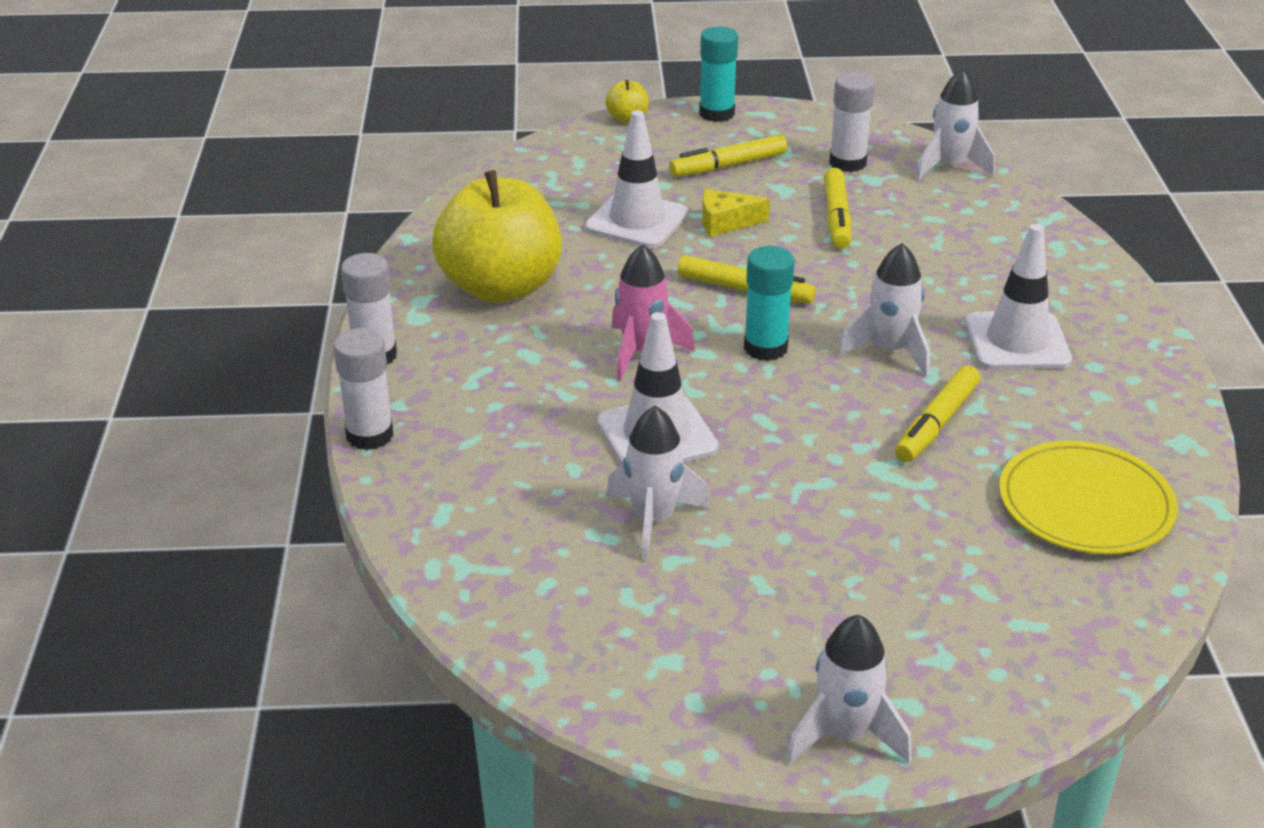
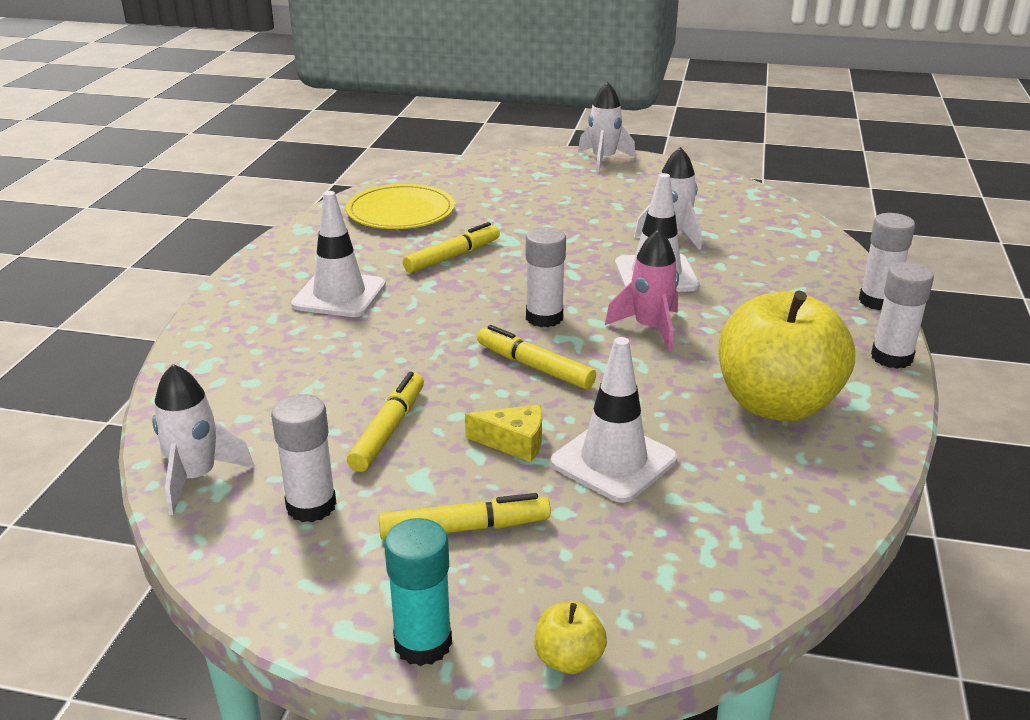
camera: 165 degrees left, 5 degrees down
(765, 348) = (544, 318): turquoise glue stick -> white glue stick
(889, 350) = (445, 302): white rocket -> none

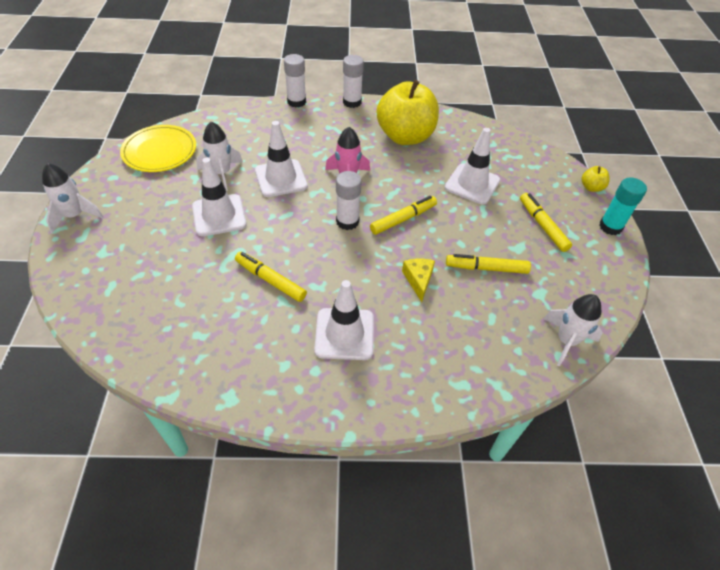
camera: 105 degrees left, 20 degrees up
(311, 506) = (559, 283): white glue stick -> none
(400, 212) = (187, 332): yellow plate -> yellow plate (159, 151)
(514, 442) = (474, 218): yellow cheese -> yellow cheese (418, 280)
(534, 367) = (403, 219): yellow marker -> yellow marker turned 150 degrees counterclockwise
(583, 231) = (219, 215): none -> white traffic cone

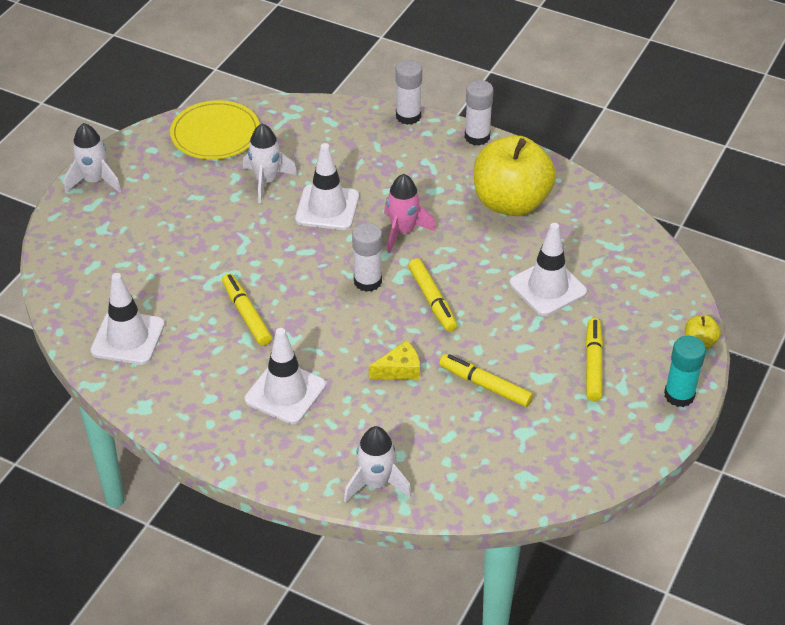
camera: 30 degrees right, 5 degrees down
(219, 215) = (236, 228): white traffic cone -> white traffic cone (128, 338)
(403, 219) = (432, 300): yellow marker -> yellow marker turned 75 degrees clockwise
(418, 280) = (399, 370): yellow cheese -> yellow cheese turned 45 degrees clockwise
(566, 341) = (511, 488): white rocket -> white rocket (376, 483)

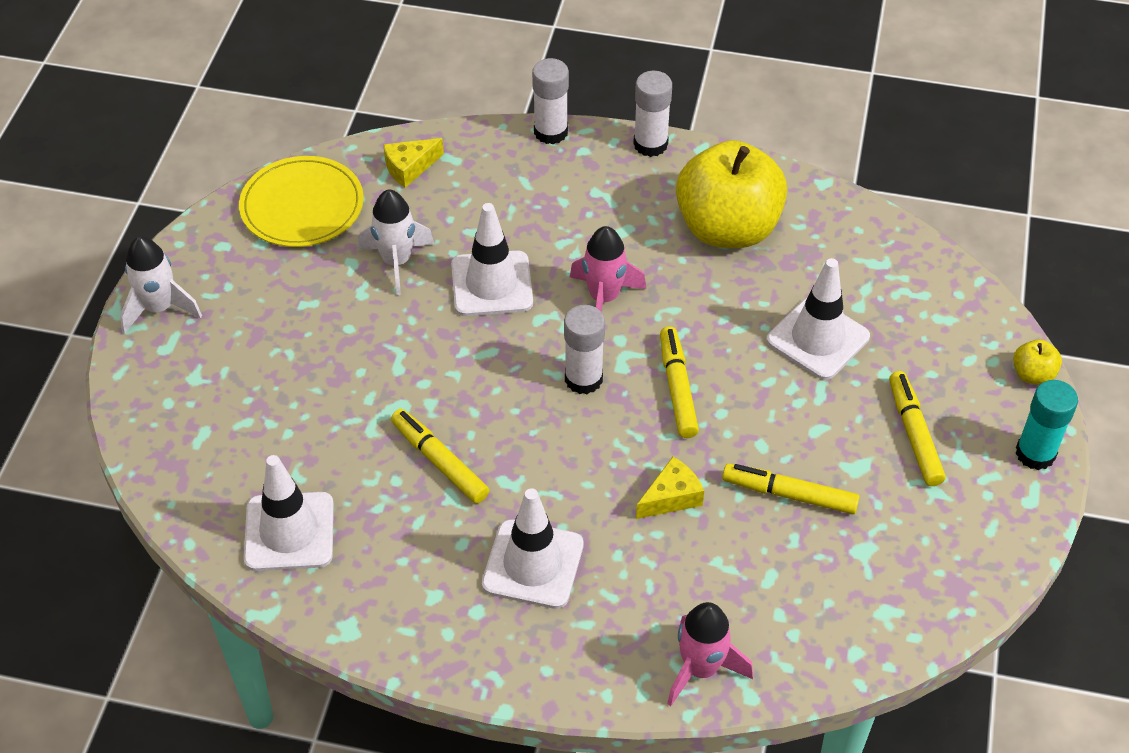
camera: 15 degrees left, 5 degrees up
(299, 122) = (409, 168): none -> yellow cheese
(376, 483) = (700, 669): white rocket -> pink rocket
(432, 300) = (677, 388): yellow marker -> yellow marker turned 150 degrees counterclockwise

